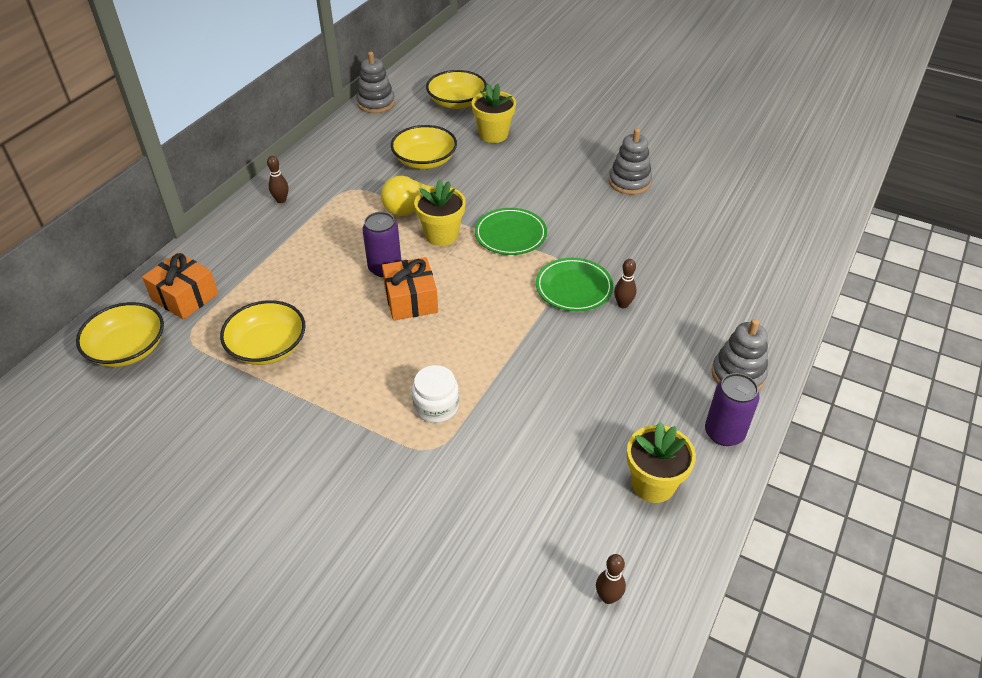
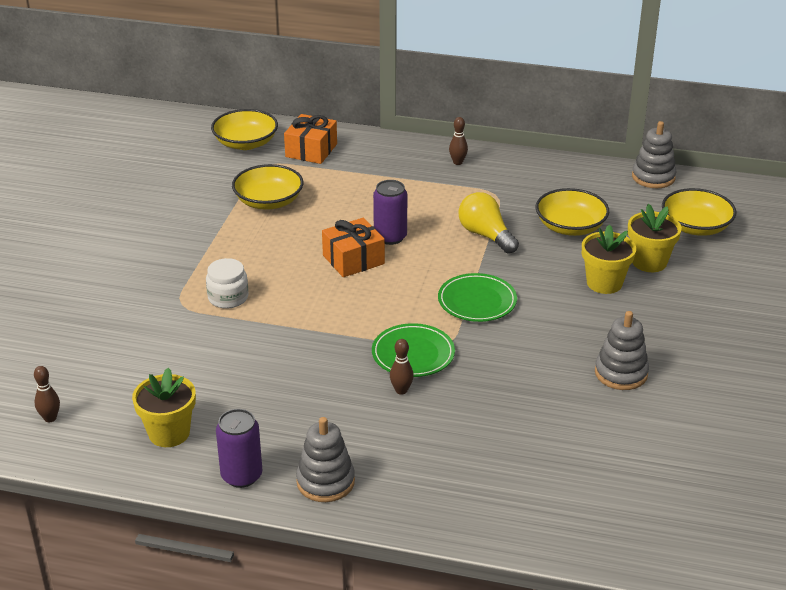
camera: 75 degrees right, 10 degrees down
(441, 235) = (454, 259): yellow flower pot -> yellow flower pot (604, 283)

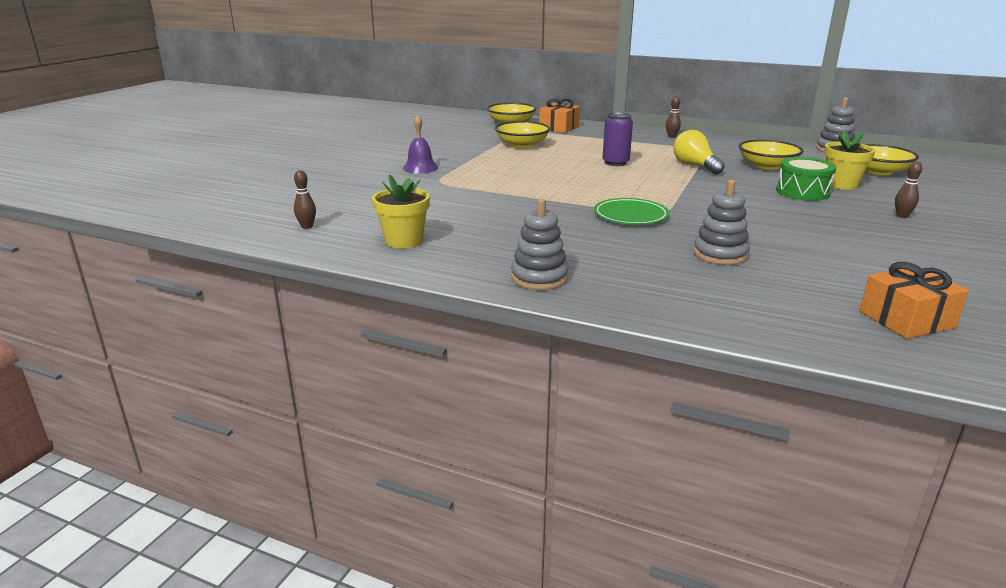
camera: 10 degrees right, 10 degrees down
(150, 274) = (420, 168): none -> purple bell
(228, 297) = (478, 181): white jar -> none
(241, 475) = (460, 268): purple can -> none
(353, 259) = (584, 170): orange gift -> orange gift (906, 319)
(401, 390) = (618, 233): brown bowling pin -> brown bowling pin (902, 216)
(477, 301) = (688, 194): green plate -> none
(604, 283) = (802, 192): yellow flower pot -> green drum
(621, 373) = (829, 237): grey stacking toy -> grey stacking toy (720, 254)

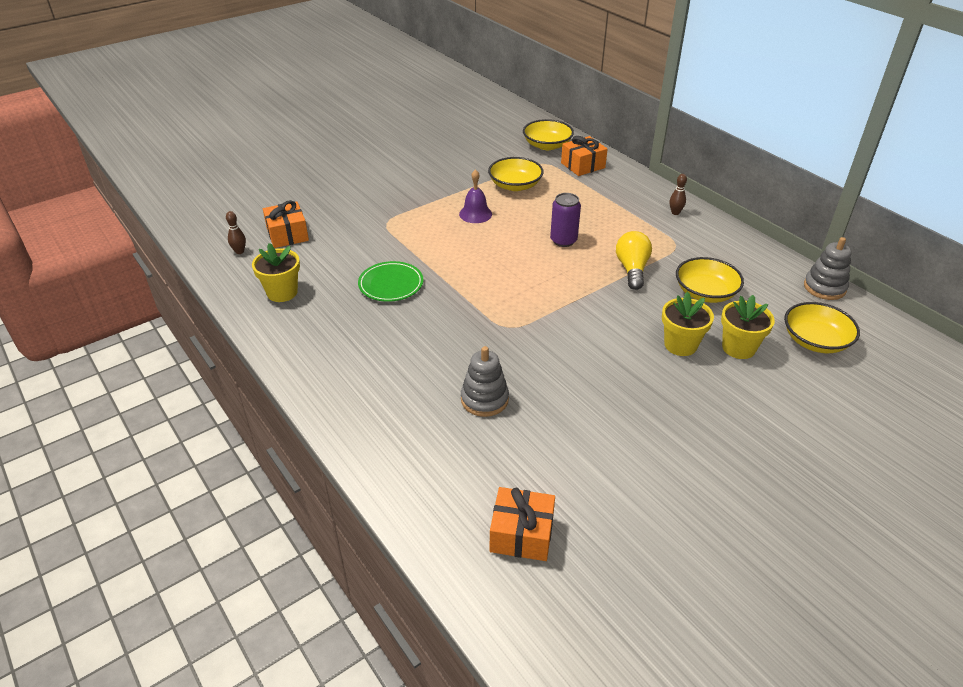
camera: 30 degrees right, 15 degrees up
(346, 206) = (287, 234): none -> orange gift
(420, 168) = (392, 197): purple bell -> purple bell (475, 214)
(539, 278) = (322, 371): grey stacking toy -> none
(630, 215) = (479, 322): green plate -> green plate (391, 284)
(802, 192) = (680, 345): green drum -> yellow flower pot
(902, 216) = (725, 416): brown bowling pin -> none

